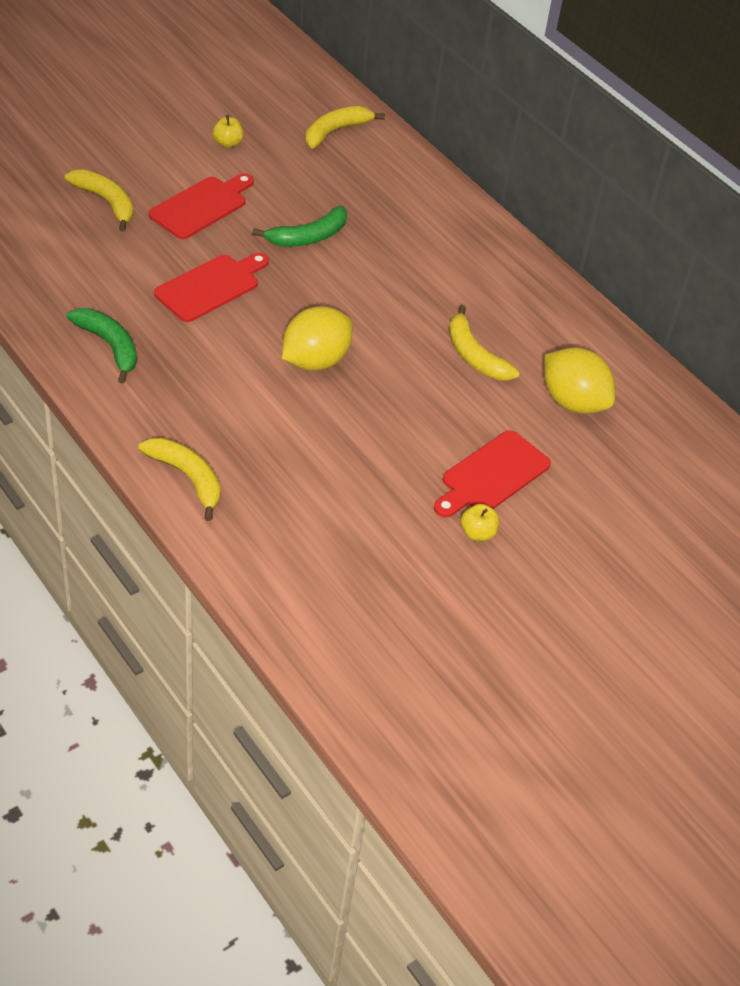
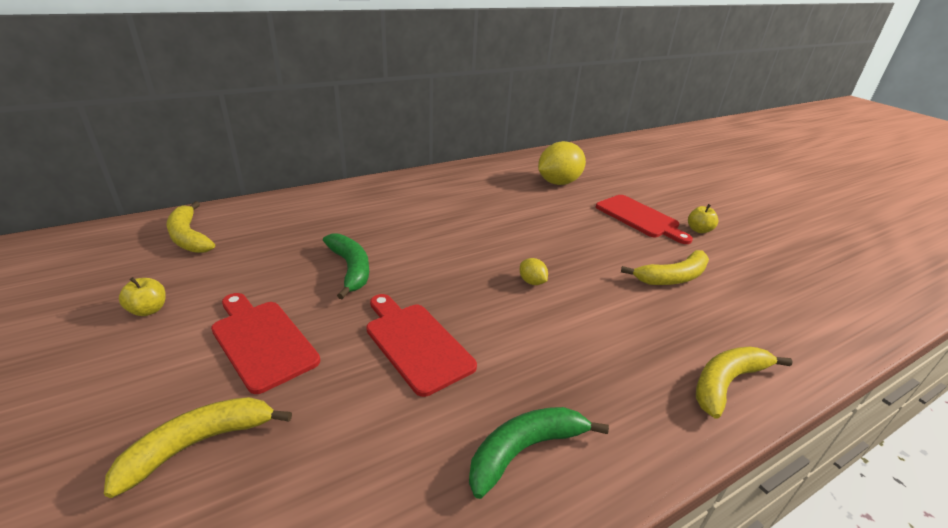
camera: 80 degrees left, 15 degrees down
(315, 361) = (532, 282): yellow lemon -> yellow lemon, size x0.44
(474, 356) = (517, 209): yellow banana -> yellow banana (673, 277)

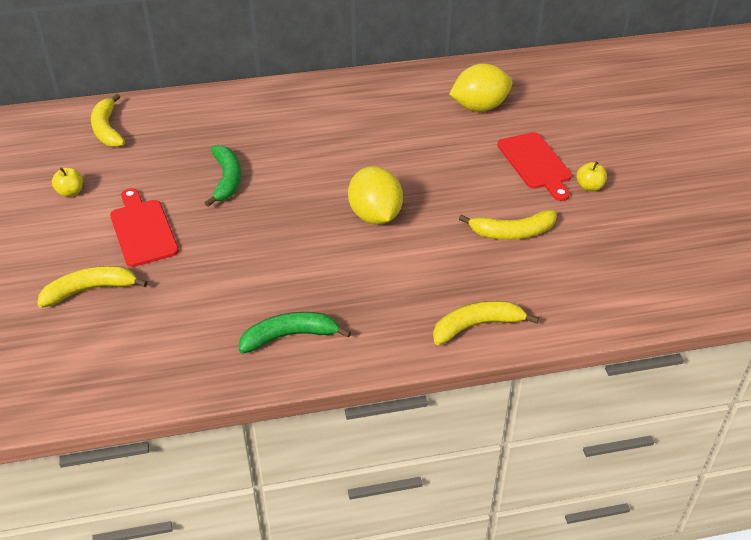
camera: 20 degrees right, 10 degrees up
(416, 343) = (251, 251): red cutting board -> none
(532, 282) = (375, 216): yellow lemon -> yellow lemon, size x2.27

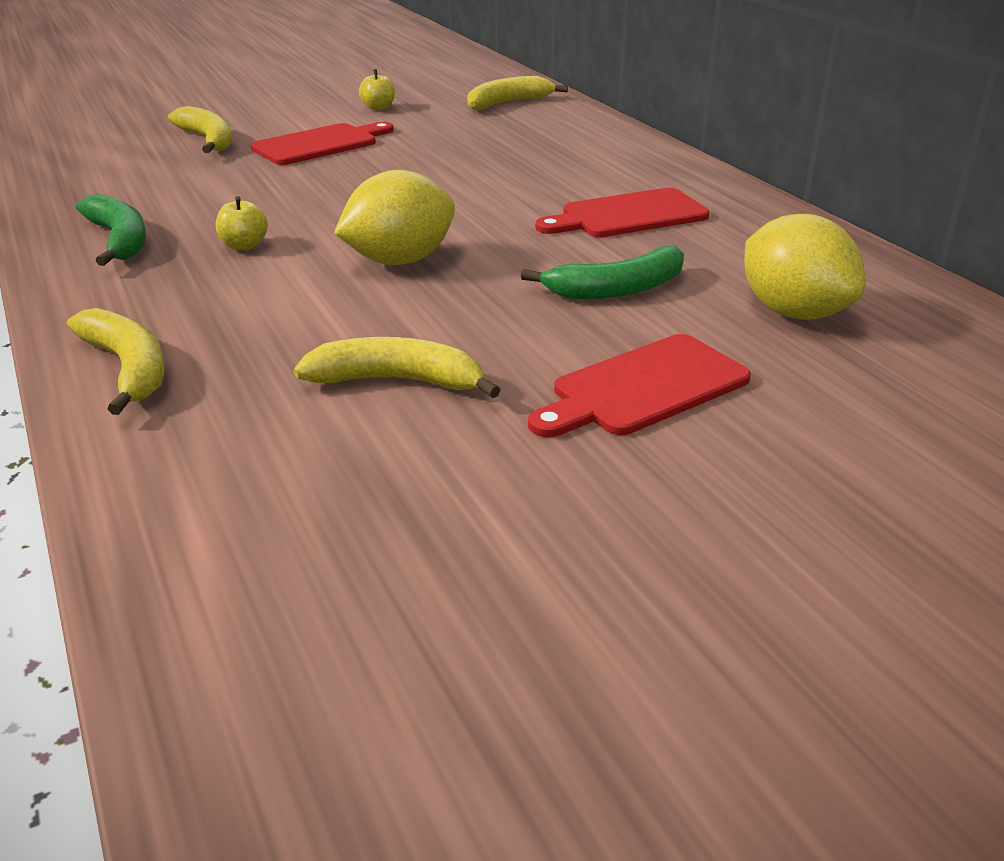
camera: 75 degrees right, 10 degrees down
(227, 179) = (441, 166): green banana -> green banana (617, 289)
(347, 125) = (627, 215): none -> red cutting board
(513, 232) = (397, 381): yellow banana -> yellow banana turned 120 degrees clockwise
(589, 187) = (601, 462): yellow apple -> yellow apple (244, 246)

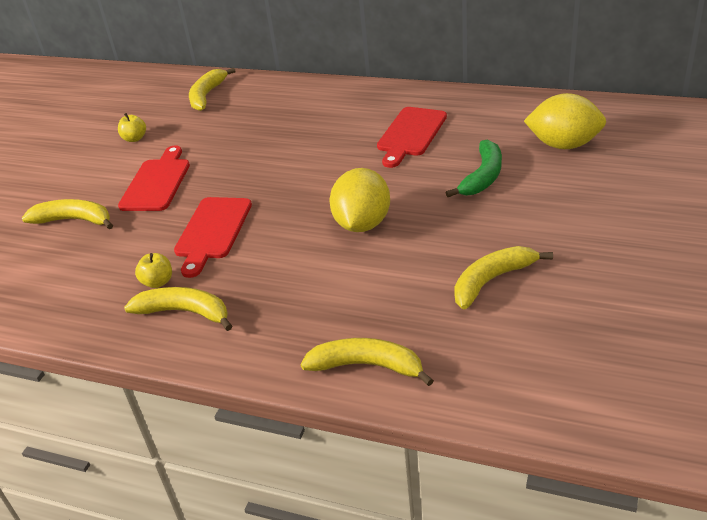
camera: 40 degrees left, 5 degrees up
(120, 240) = (184, 312): green banana -> yellow banana
(244, 246) = (265, 268): yellow apple -> yellow apple (158, 282)
(643, 388) = (580, 216): red cutting board -> red cutting board (212, 231)

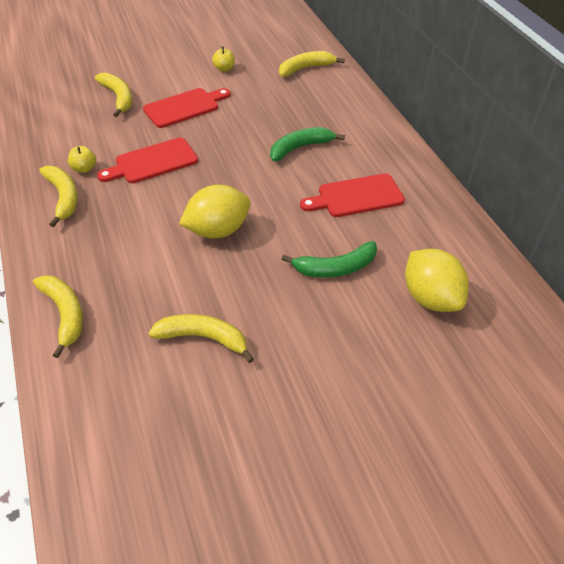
camera: 45 degrees right, 10 degrees up
(311, 139) = (300, 148): none -> green banana

